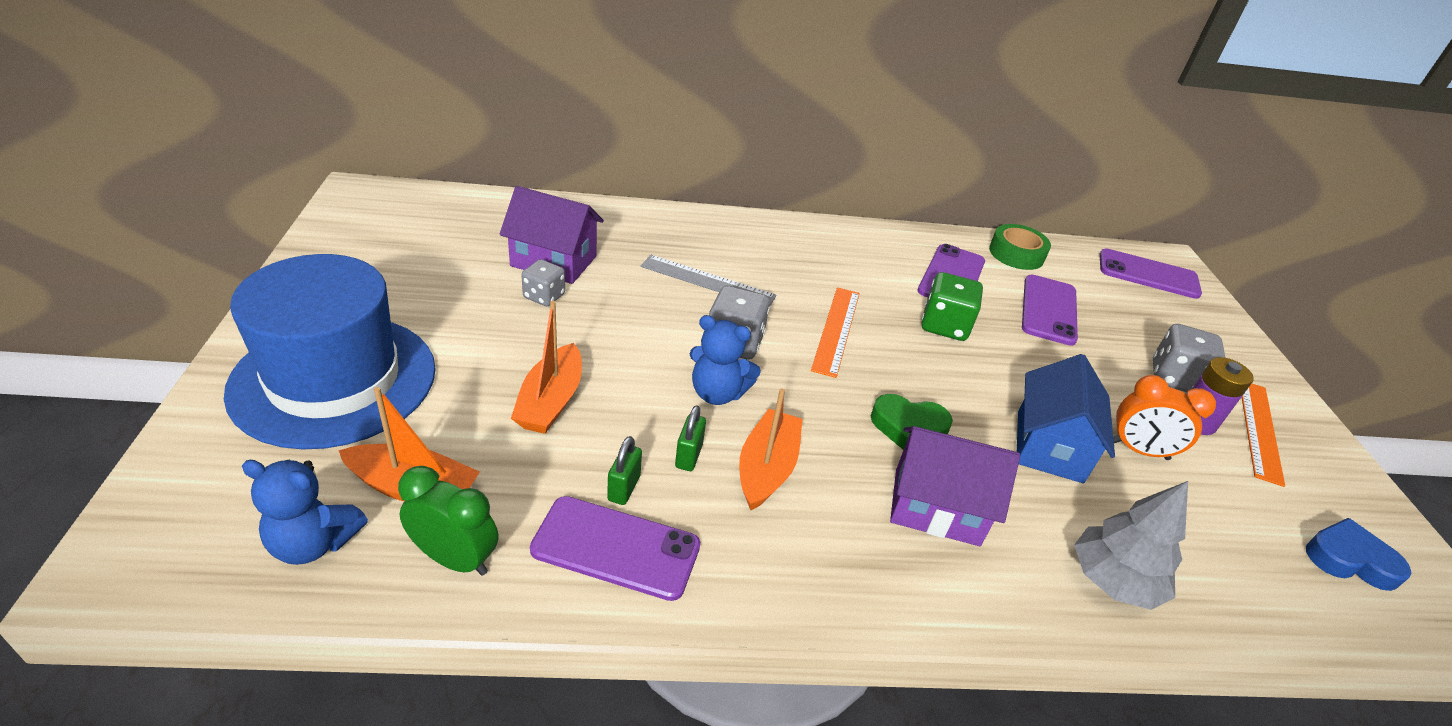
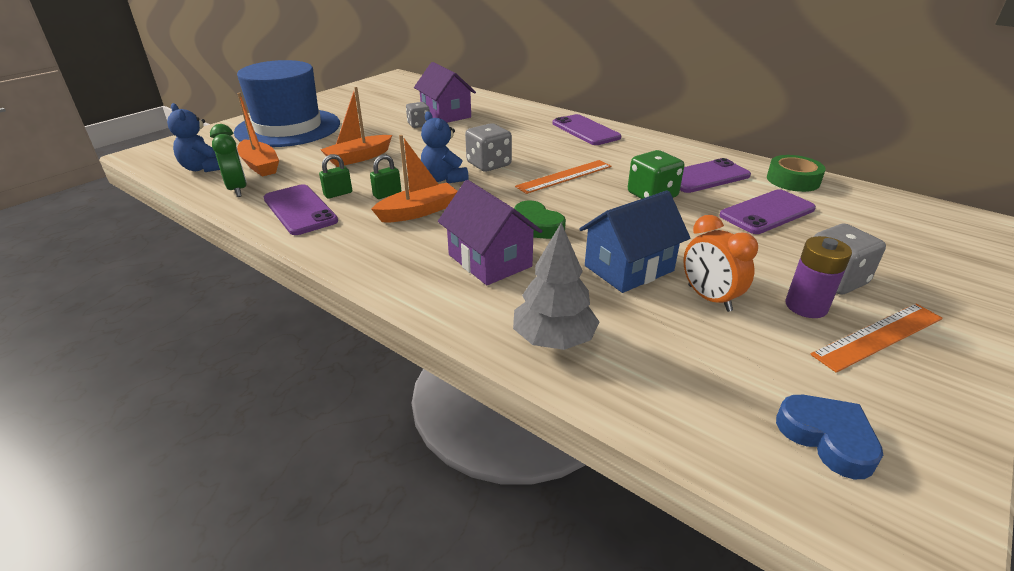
camera: 45 degrees right, 5 degrees down
(707, 281) = (517, 139): grey ruler -> none
(1148, 274) = (929, 223): purple phone -> purple phone (585, 130)

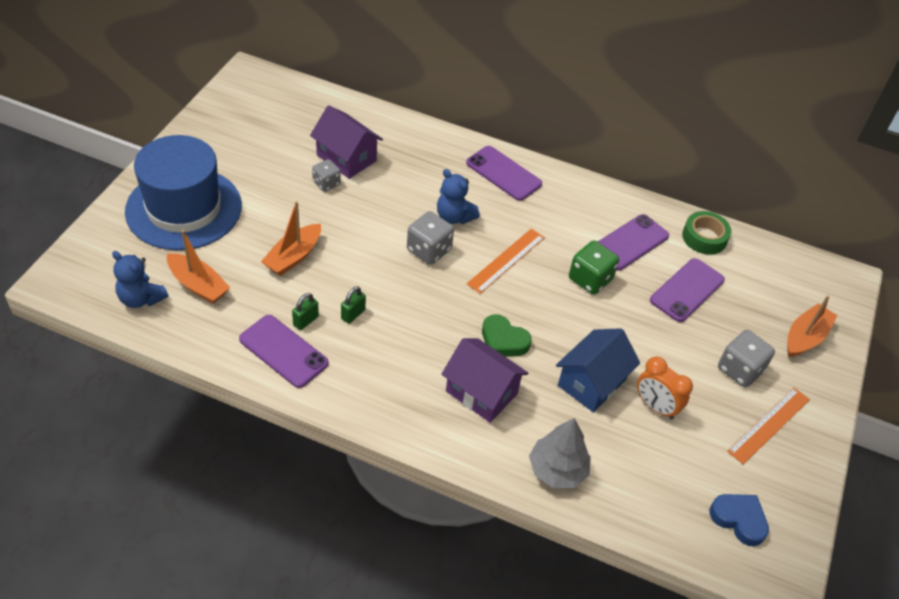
camera: 20 degrees left, 15 degrees up
(237, 189) = (202, 329): green clock -> none
(418, 212) = (394, 336): orange boat -> orange boat (805, 337)
(444, 179) = (395, 281): blue teddy bear -> blue teddy bear (454, 217)
(806, 306) = (722, 403): purple battery -> none

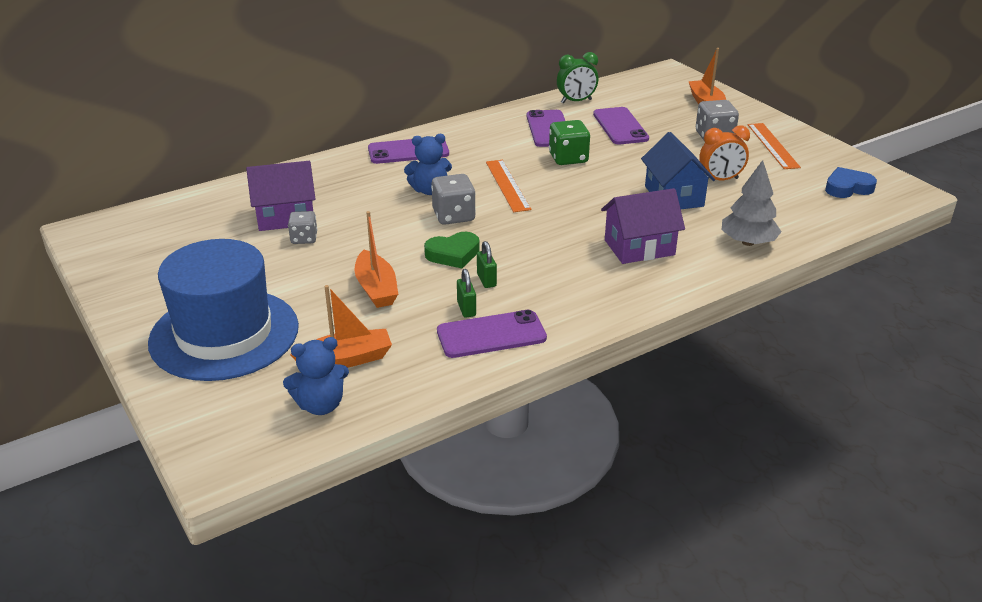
camera: 50 degrees left, 15 degrees down
(503, 340) = (593, 218): green heart -> green heart (453, 254)
(704, 237) = (576, 101): green tape -> green clock

